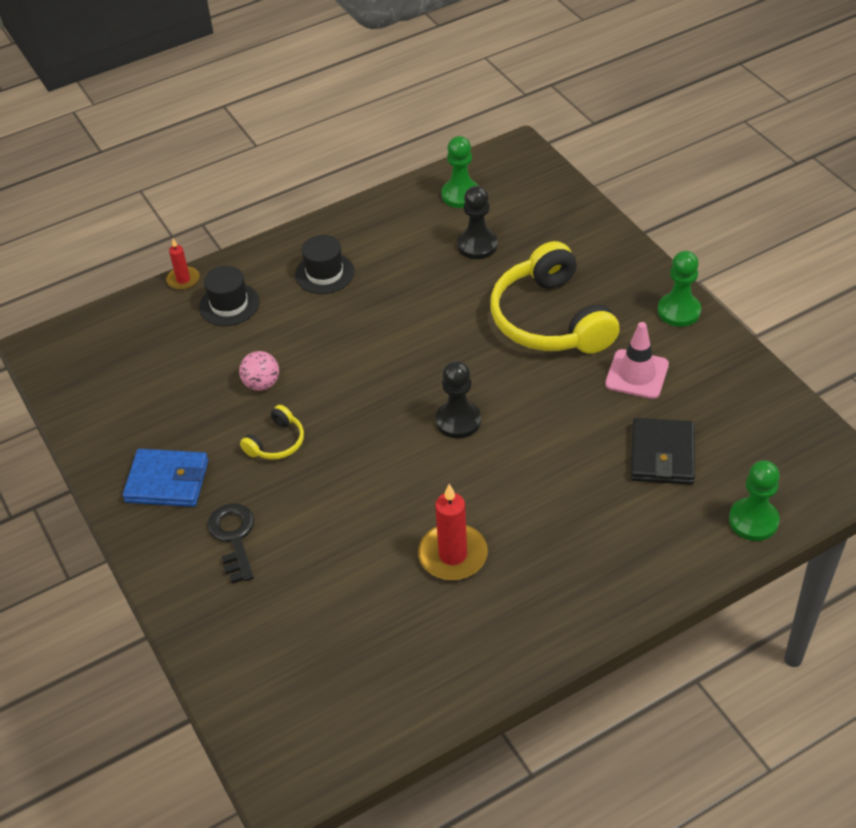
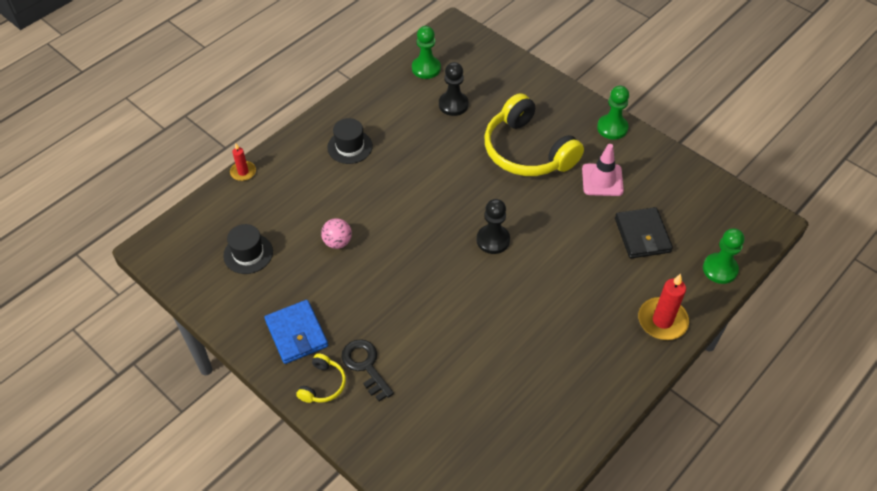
camera: 20 degrees left, 5 degrees up
(167, 481) = (296, 334): blue wallet -> blue wallet turned 75 degrees clockwise
(229, 304) = (287, 185): black hat -> black hat (248, 253)
(276, 442) = (367, 285): yellow headphones -> yellow headphones (323, 384)
(453, 555) = (529, 341): red candle -> red candle (662, 321)

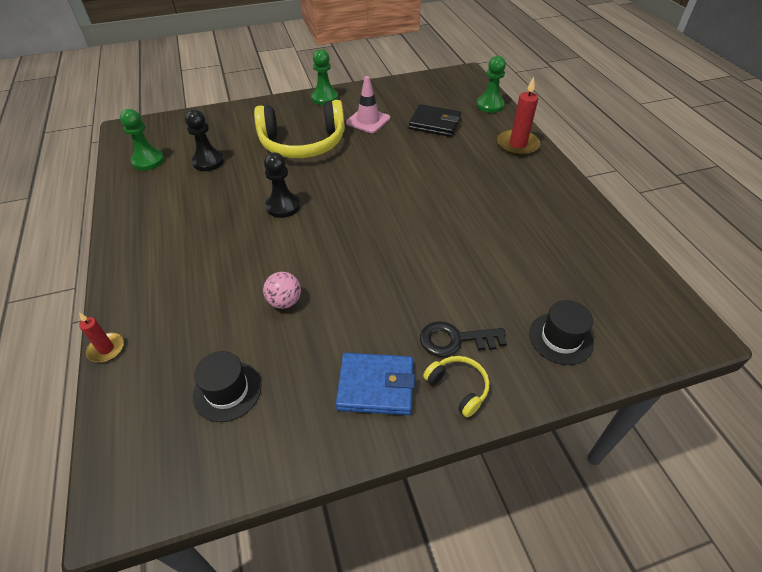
camera: 60 degrees left, 5 degrees down
(350, 147) = (176, 245): black hat -> black hat (561, 338)
(493, 240) = (375, 196): black pawn -> black pawn (283, 206)

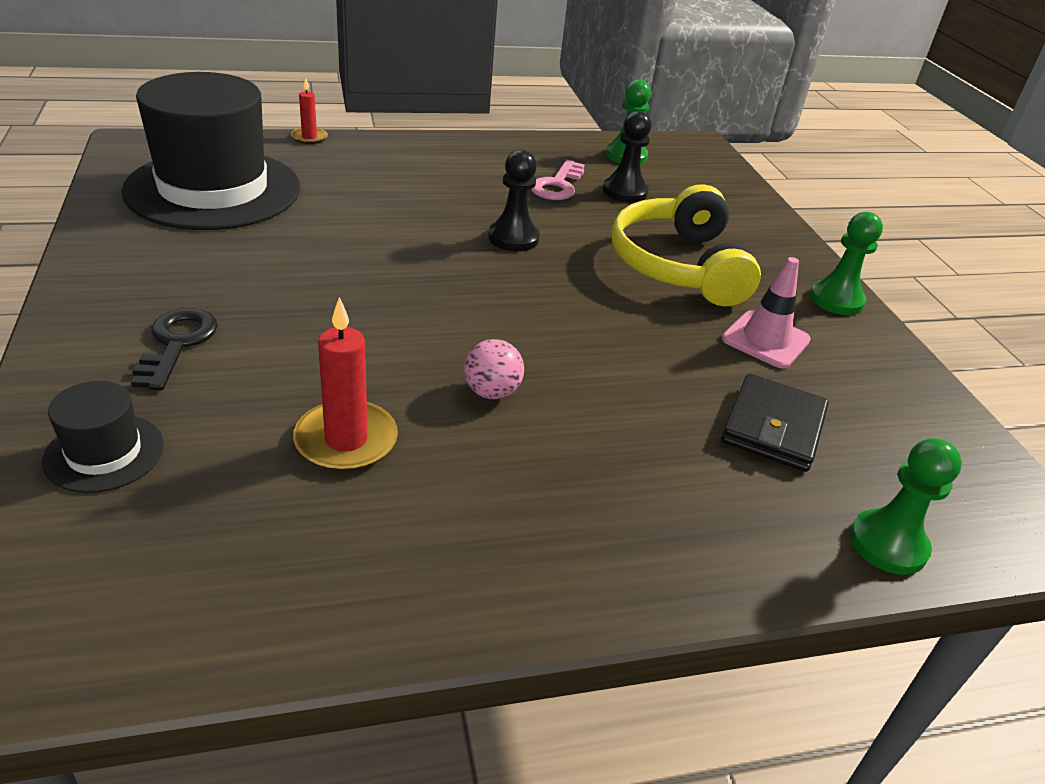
camera: 90 degrees right, 10 degrees down
(200, 191) = (557, 185): none -> pink key
(227, 391) = (213, 189): black hat -> black hat, size x2.32
(284, 301) = (323, 227): pink ball -> pink ball (491, 392)
(376, 386) = (150, 272): blue wallet -> none
(458, 387) = (99, 331): yellow headphones -> none
(517, 145) = (701, 553): red candle -> red candle (346, 440)

